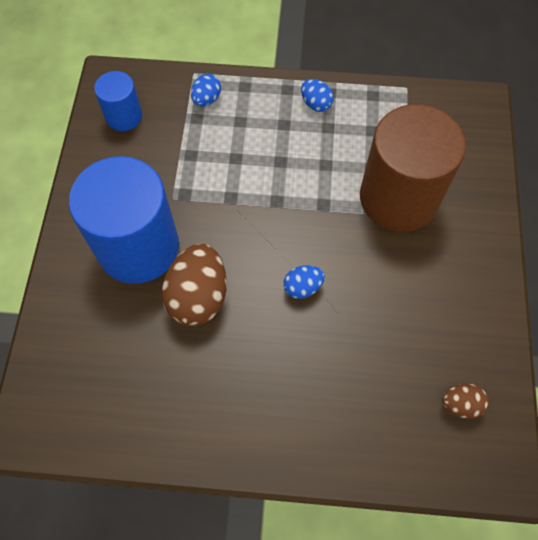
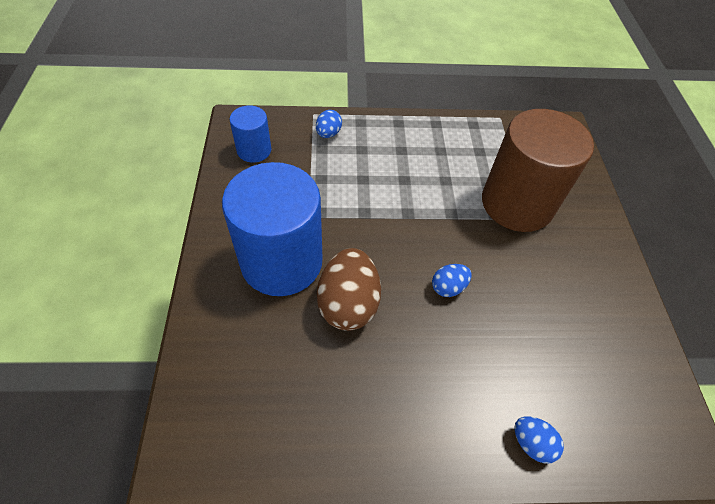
camera: 10 degrees left, 10 degrees down
(316, 104) = (426, 133): blue egg -> blue egg (531, 443)
(460, 404) = (628, 387): brown egg -> none

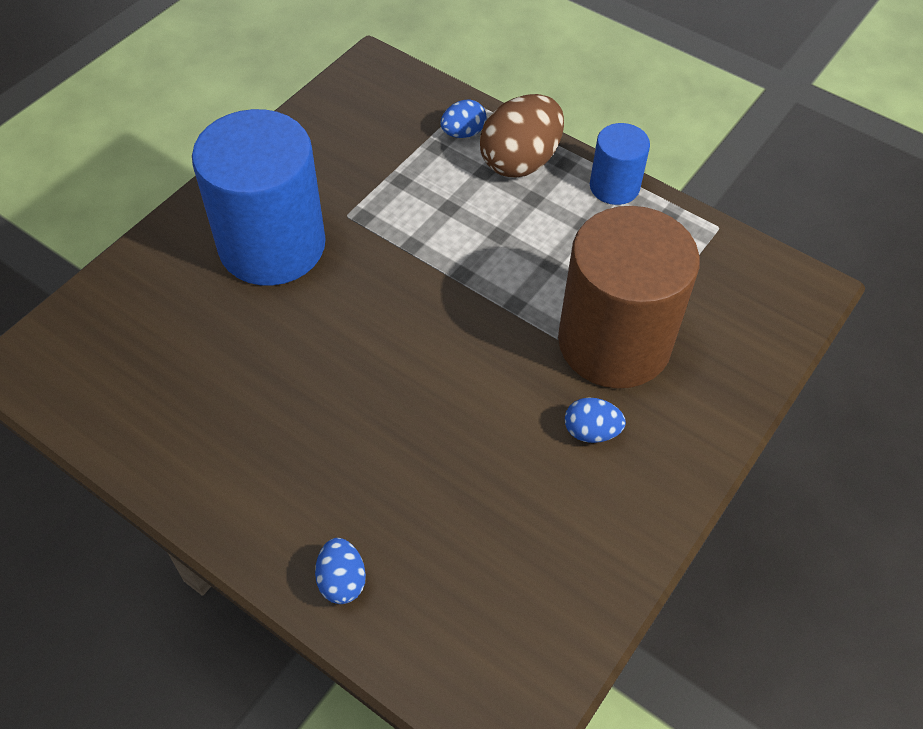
camera: 40 degrees right, 0 degrees up
(254, 150) = (358, 110): blue cylinder -> blue cylinder (614, 187)
(348, 304) = (297, 328): brown egg -> brown egg (520, 161)
(448, 287) = (421, 379): blue egg -> blue egg (591, 431)

